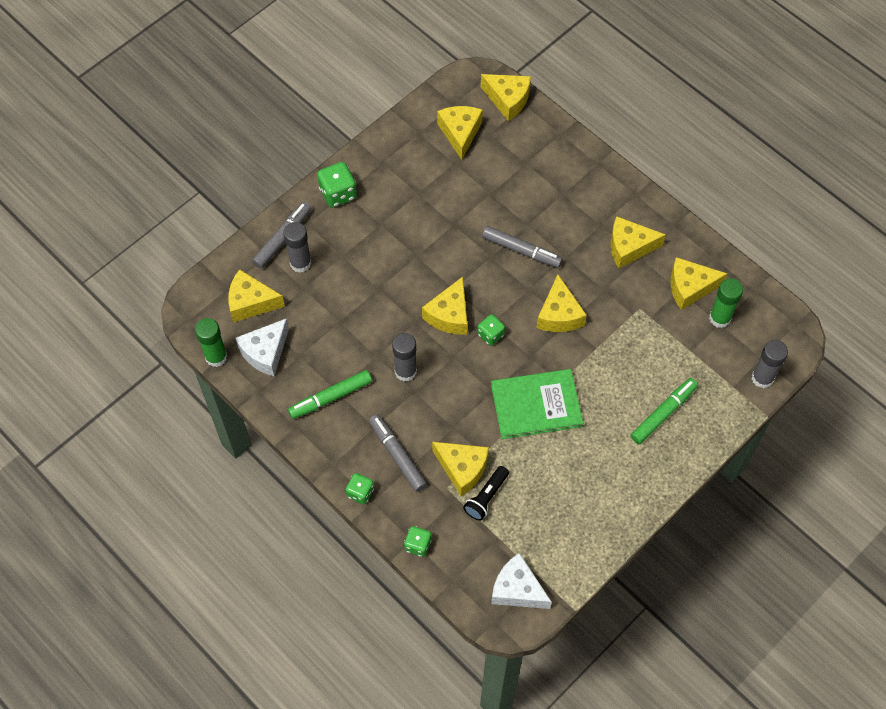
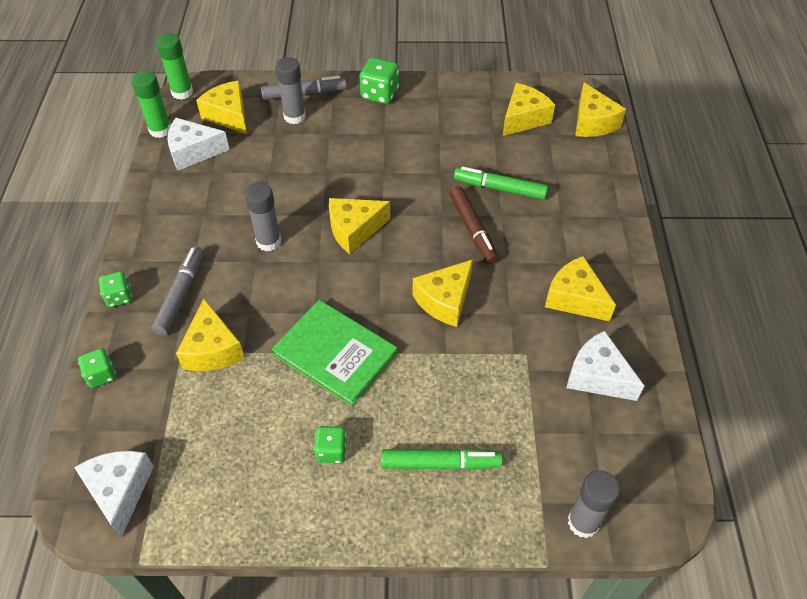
camera: 45 degrees right, 10 degrees down
(331, 397) = (193, 215): green marker -> green marker (500, 188)
(486, 497) = (200, 388): black flashlight -> none
(490, 335) = (368, 269): green dice -> green dice (331, 451)
(521, 250) = (472, 229): grey marker -> brown marker
(690, 287) = (597, 376): yellow cheese -> white cheese
(719, 318) = (599, 427): green glue stick -> green glue stick (182, 92)

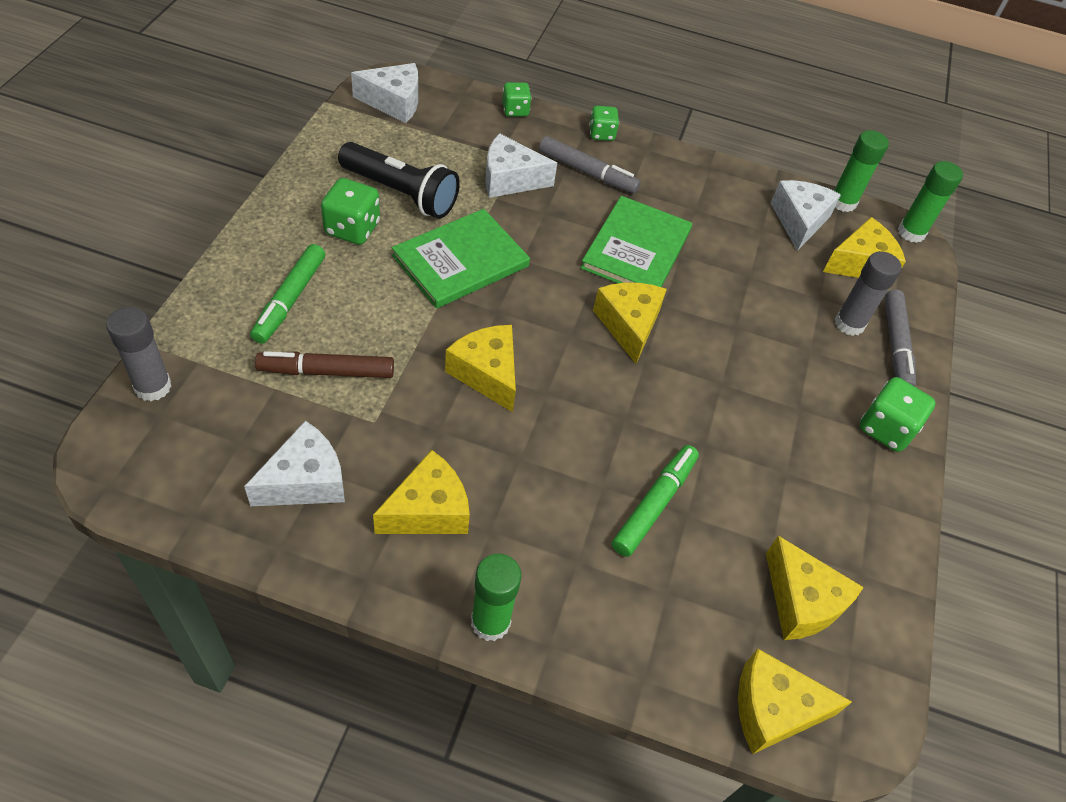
camera: 100 degrees right, 0 degrees up
(212, 349) = (510, 179): yellow cheese -> white cheese
(266, 429) = (401, 193): none -> black flashlight
(268, 241) = (636, 249): grey glue stick -> green book
(331, 451) = (352, 229): green dice -> green dice, size x1.55
(472, 229) = (588, 443): brown marker -> brown marker (326, 372)
(626, 245) = (490, 622): none -> green glue stick

